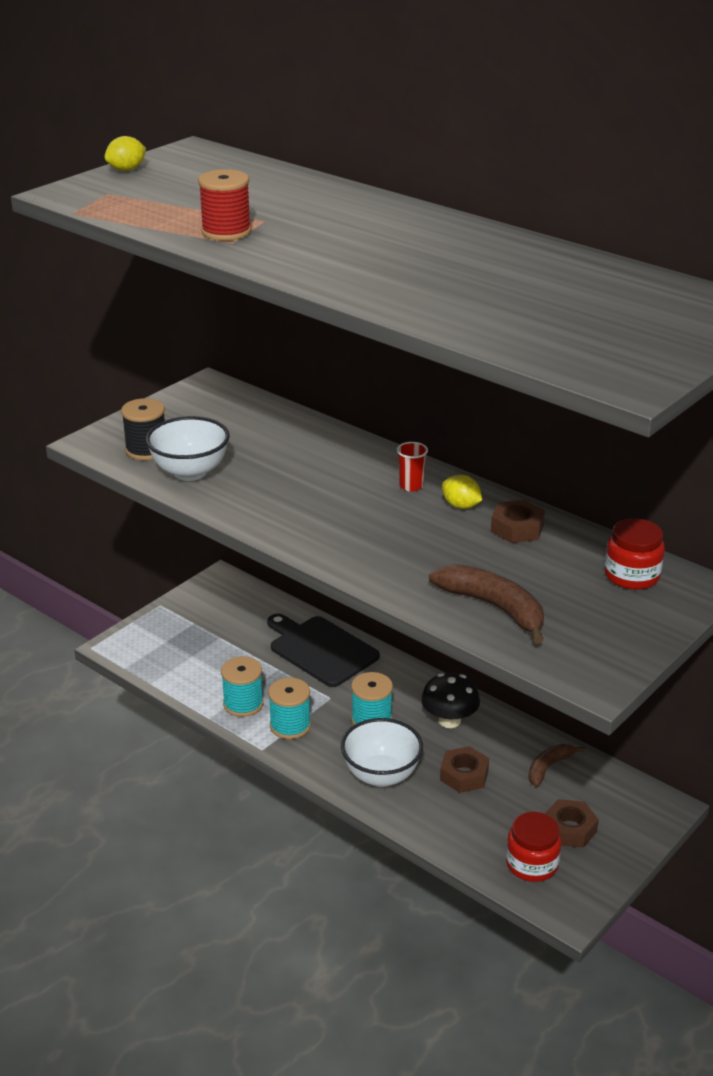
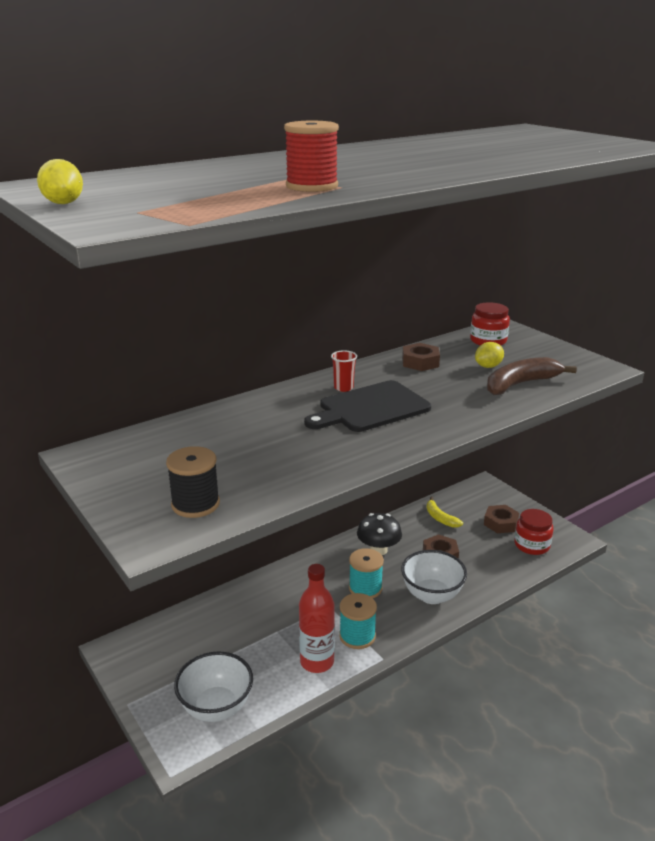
camera: 75 degrees left, 5 degrees down
(190, 472) = (260, 482): white bowl -> white bowl (216, 707)
(243, 704) = (317, 662): turquoise spool -> red bottle
(321, 650) = (262, 600): black cutting board -> black cutting board (370, 408)
(461, 506) = (382, 375): yellow lemon -> yellow lemon (488, 366)
(548, 767) = (440, 518): brown banana -> yellow banana

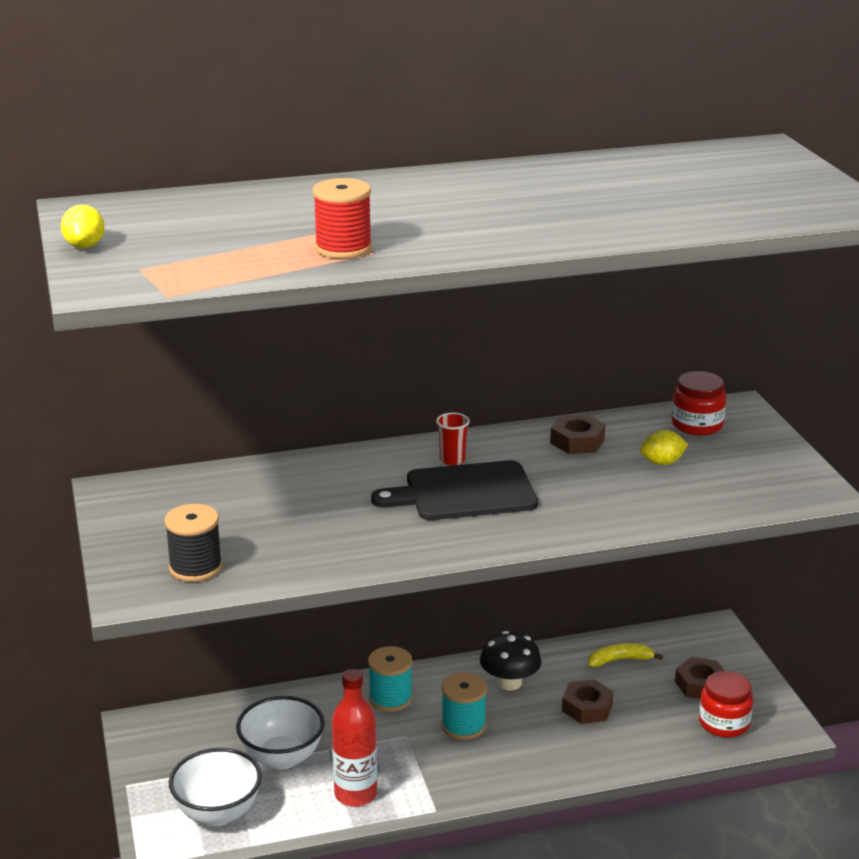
camera: 20 degrees right, 0 degrees up
(357, 636) = (420, 778): turquoise spool -> turquoise spool (390, 698)
(432, 595) = (543, 753): white bowl -> white bowl (282, 757)
(440, 518) = (620, 660): yellow banana -> yellow banana turned 90 degrees clockwise
(520, 384) = (682, 495): brown banana -> none

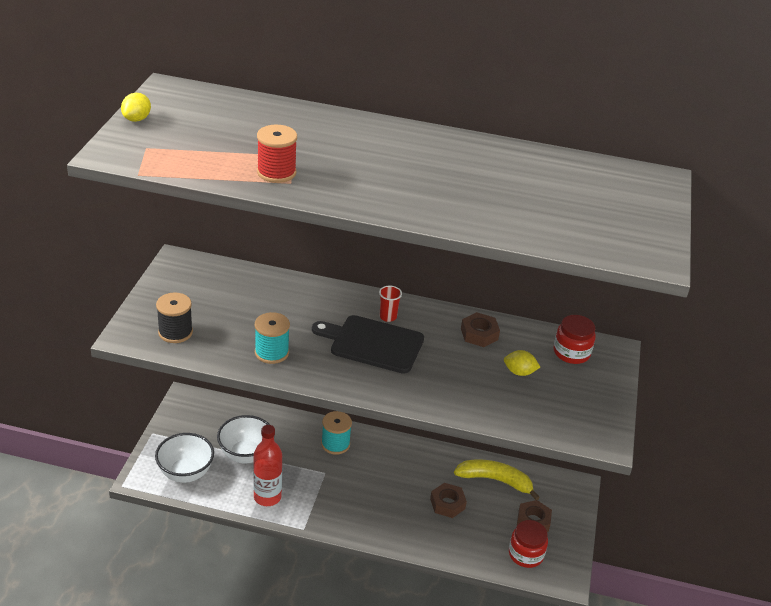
camera: 25 degrees right, 10 degrees up
(463, 725) = (363, 481): turquoise spool -> turquoise spool (271, 352)
(509, 683) = (414, 465): black mushroom -> none
(620, 660) = (495, 480): yellow banana -> yellow banana, size x1.62

